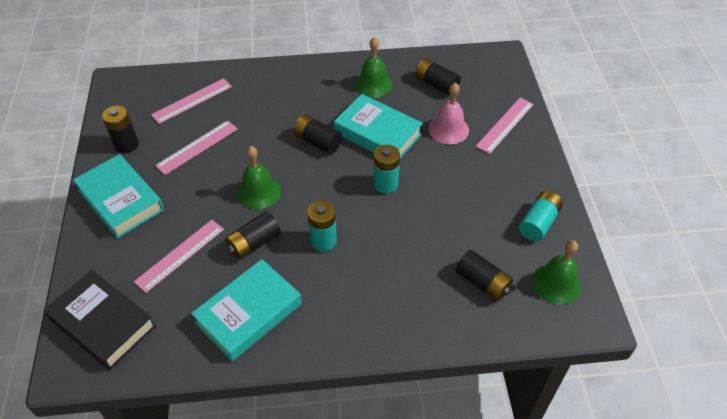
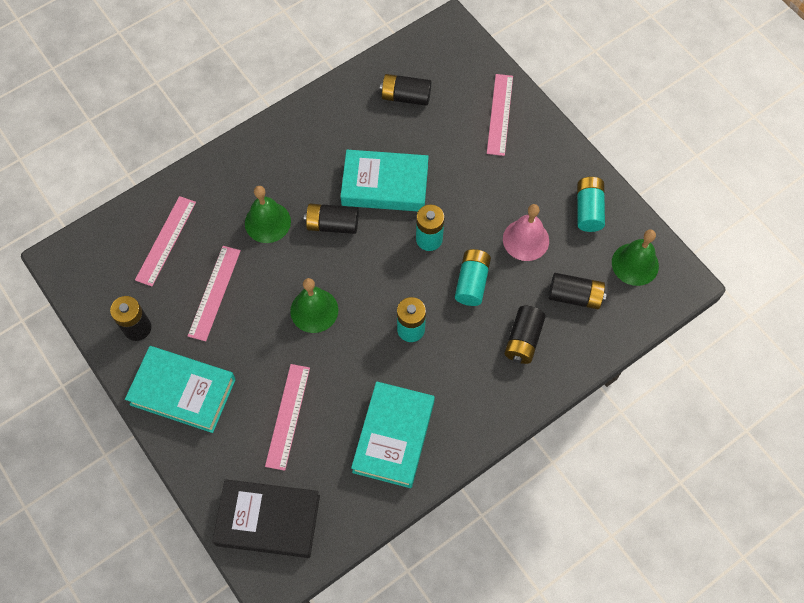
camera: 30 degrees left, 15 degrees up
(254, 243) = (348, 366): black battery -> black battery (523, 340)
(373, 84) = (342, 127): green bell -> green bell (267, 222)
(399, 230) = (472, 282): none -> turquoise battery
(448, 129) = (450, 146): pink bell -> pink bell (526, 240)

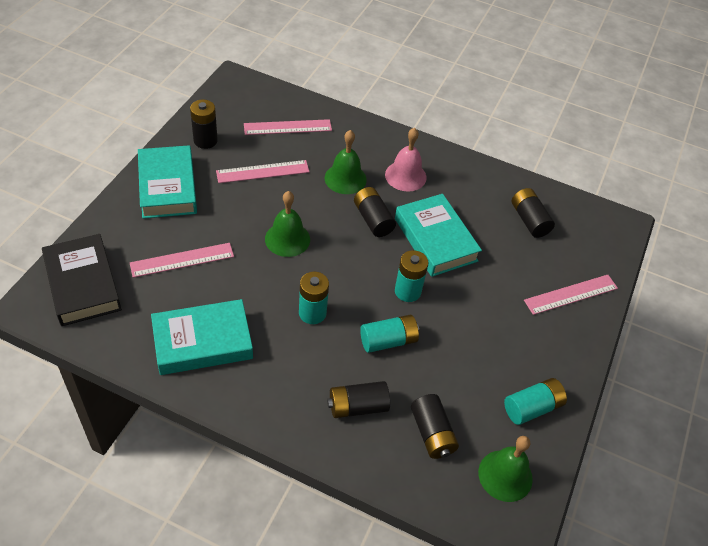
camera: 55 degrees right, 15 degrees down
(526, 240) = (461, 367): pink bell -> pink bell (405, 176)

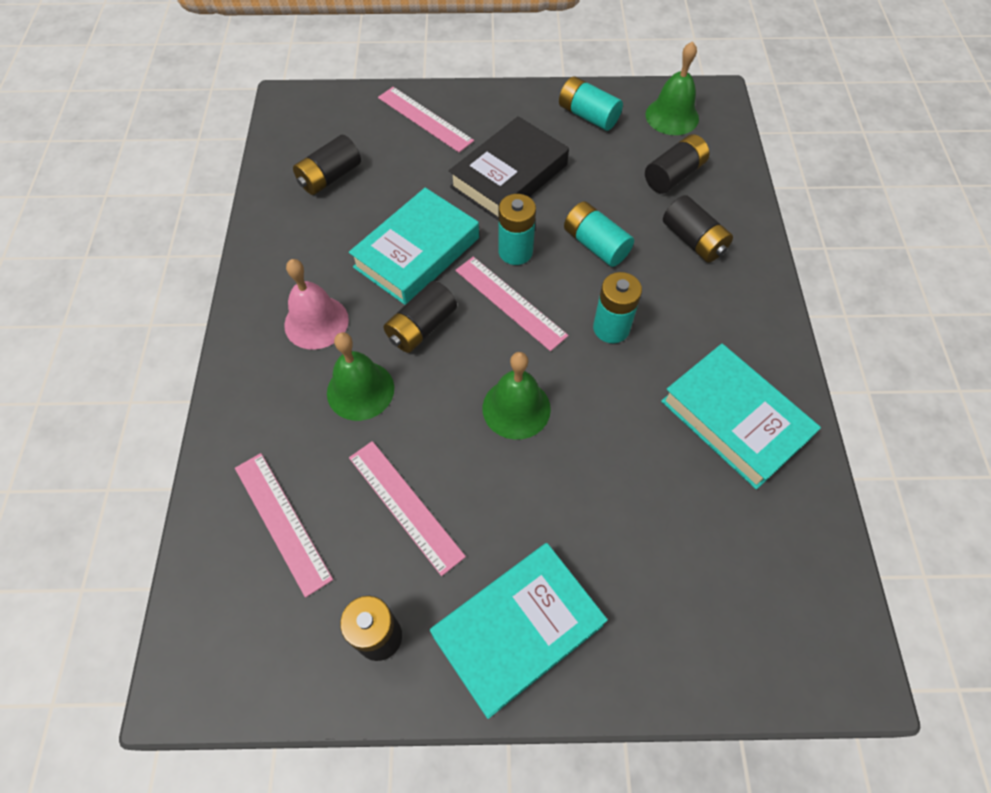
camera: 110 degrees left, 10 degrees up
(82, 284) = (769, 626): black book -> black book (509, 176)
(182, 260) = (637, 518): pink ruler -> pink ruler (510, 302)

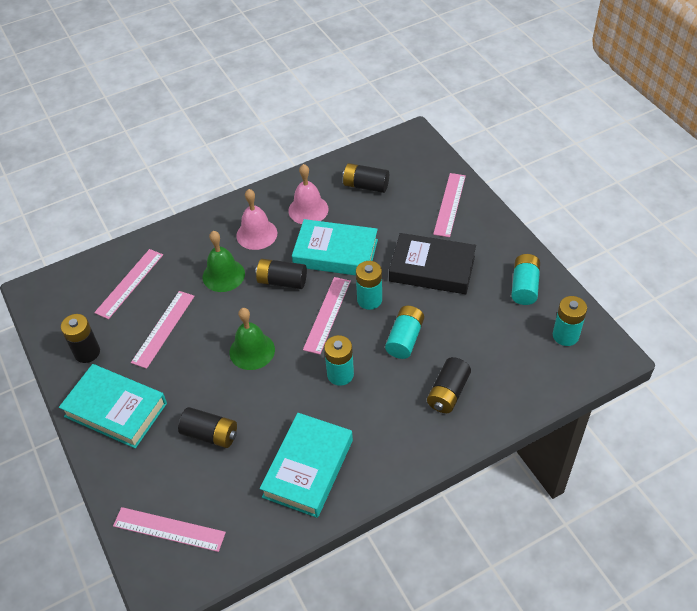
camera: 65 degrees right, 10 degrees down
(320, 249) = (308, 209): none -> pink bell
(672, 116) = (565, 335): green bell -> turquoise battery
(673, 175) = (503, 359): black battery -> black battery (210, 434)
(760, 627) = (169, 529): none -> pink ruler

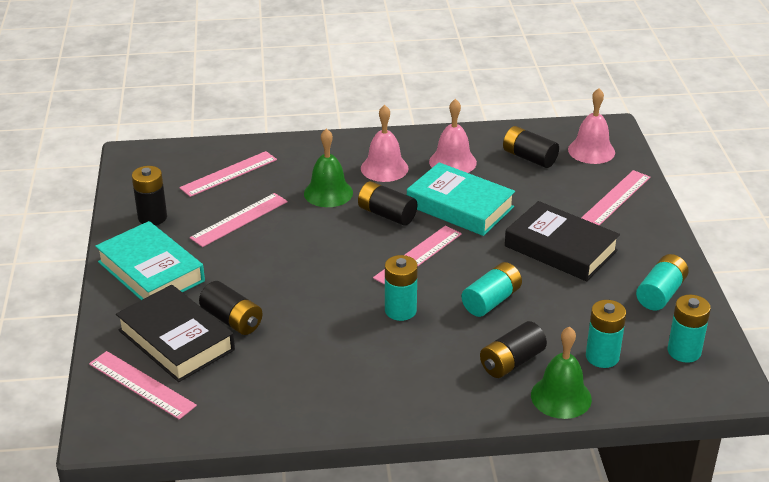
camera: 20 degrees right, 15 degrees down
(174, 472) = (176, 340): none -> black book
(252, 351) = (318, 263): green bell -> green bell (561, 397)
(308, 468) = (316, 380): turquoise book -> none
(369, 300) = (472, 256): turquoise battery -> turquoise battery (602, 357)
(409, 163) = (591, 151): none -> pink bell

